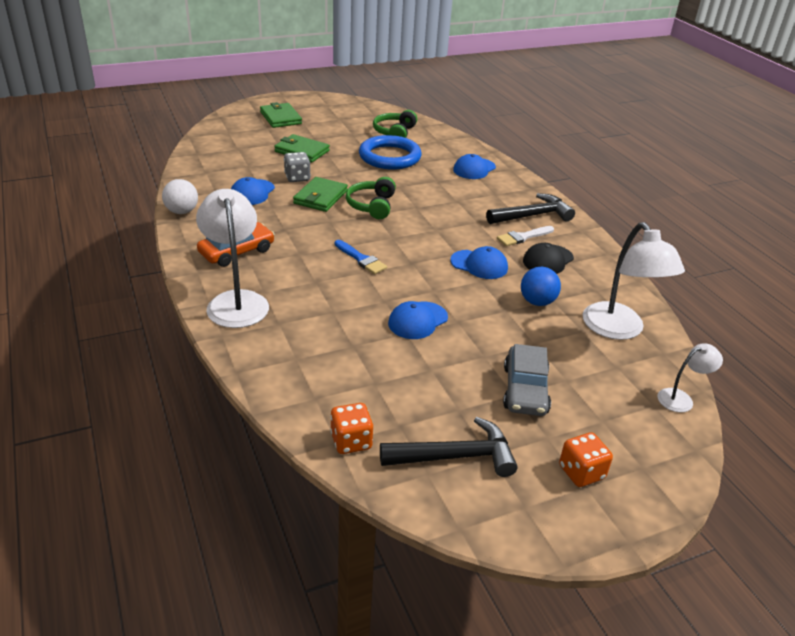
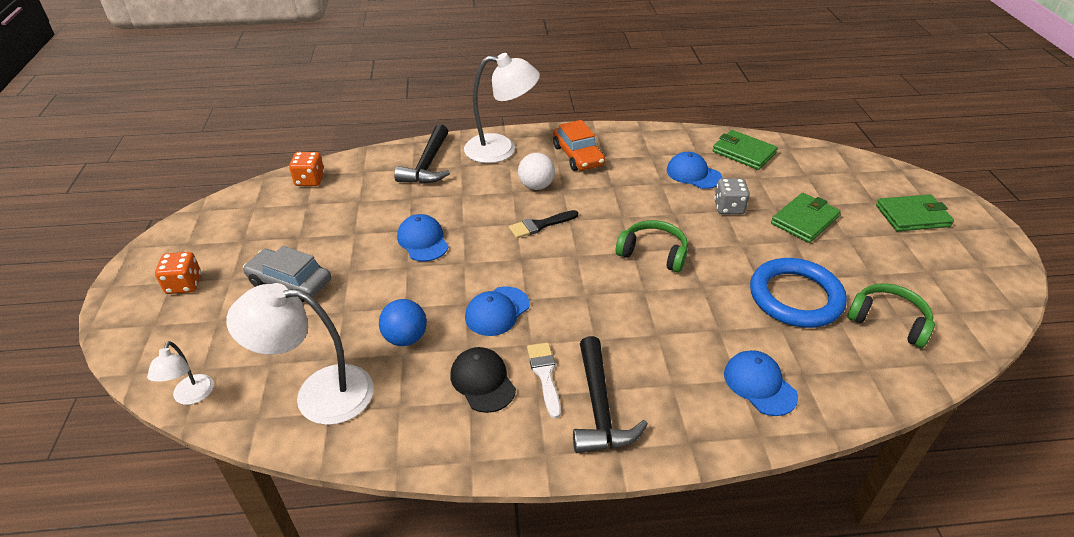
camera: 110 degrees right, 5 degrees up
(182, 211) = (658, 133): white ball -> white ball (536, 186)
(320, 197) = (678, 218): green wallet -> green wallet (743, 152)
(361, 259) = (540, 225): blue brush -> black brush
(456, 456) = (256, 223): black hammer -> black hammer (427, 165)

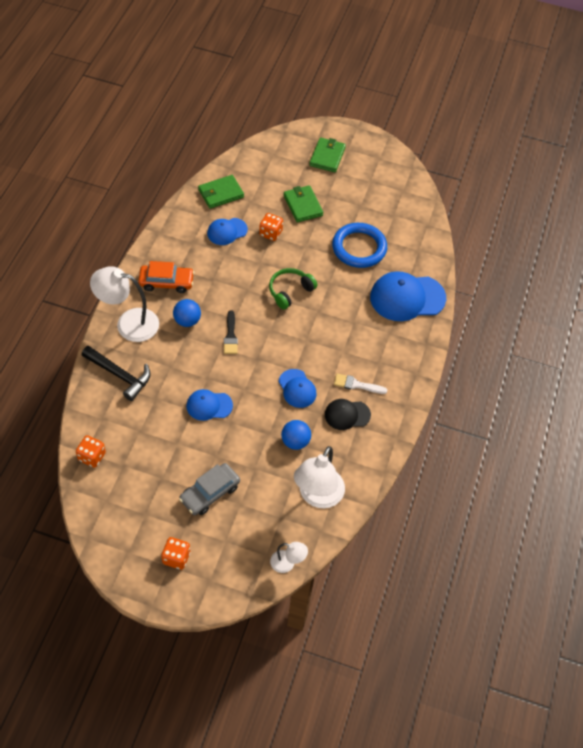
camera: 70 degrees left, 15 degrees up
(501, 149) = (129, 323): white lamp -> white lamp turned 105 degrees counterclockwise
(536, 186) = (187, 321): white ball -> blue ball
(599, 408) = (389, 370): black hammer -> none
(728, 208) = (270, 233): grey dice -> orange dice
(759, 384) = (407, 298): blue cap -> blue cap, size x1.78
(888, 321) = (394, 221): green headphones -> none

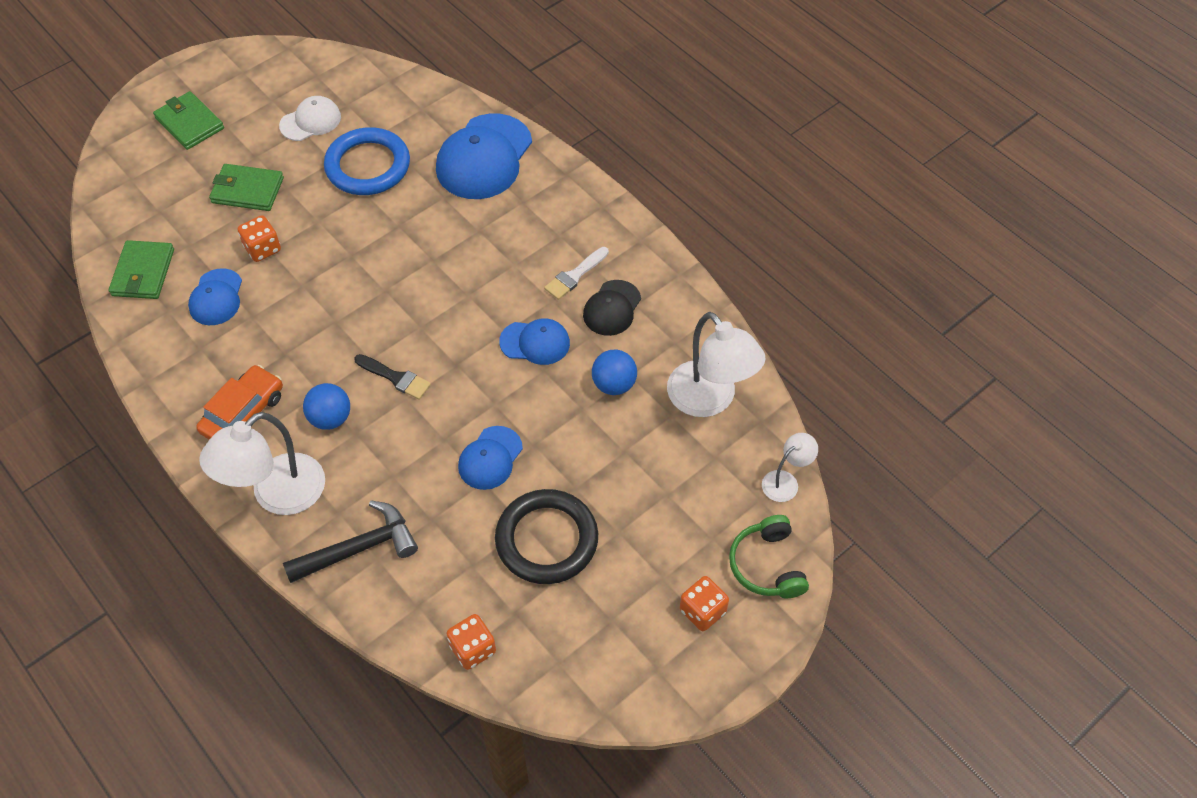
camera: 55 degrees left, 0 degrees up
(175, 458) = (546, 540): none -> black ring
(210, 493) = (628, 522): grey car -> none
(290, 291) = (376, 274): green headphones -> green headphones (767, 565)
(369, 206) = (310, 121): none -> white cap

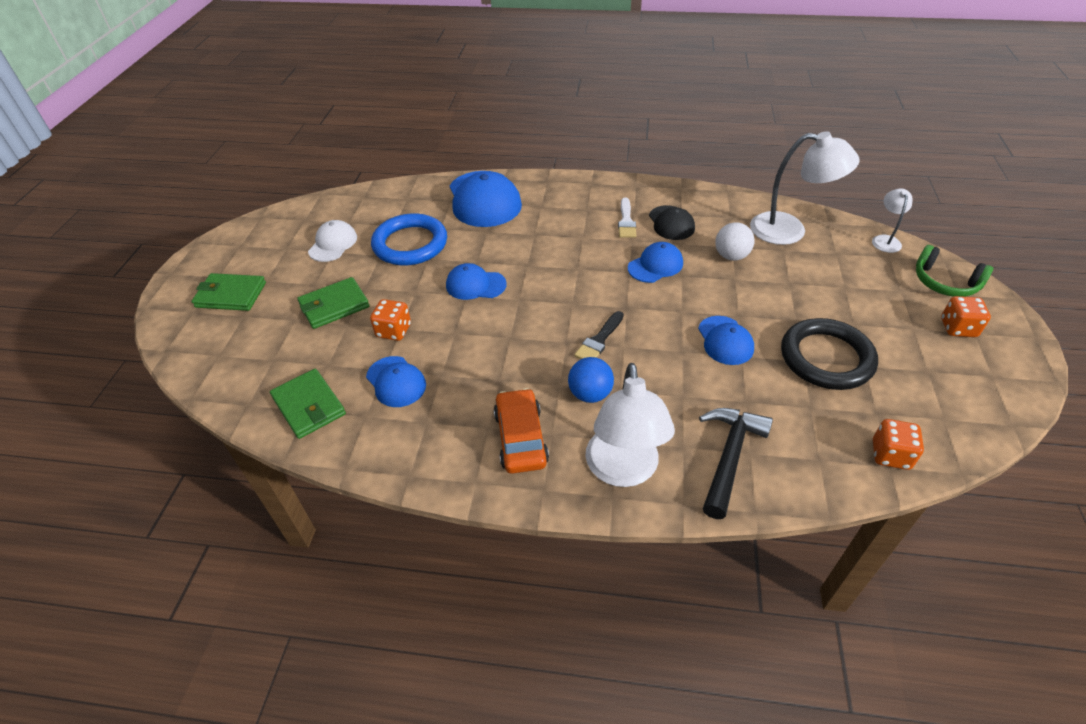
camera: 40 degrees left, 10 degrees down
(369, 249) = (475, 285): none -> blue cap
(396, 378) = (599, 340): black brush -> black brush turned 135 degrees clockwise
(614, 384) = (731, 256): blue ball -> white ball

